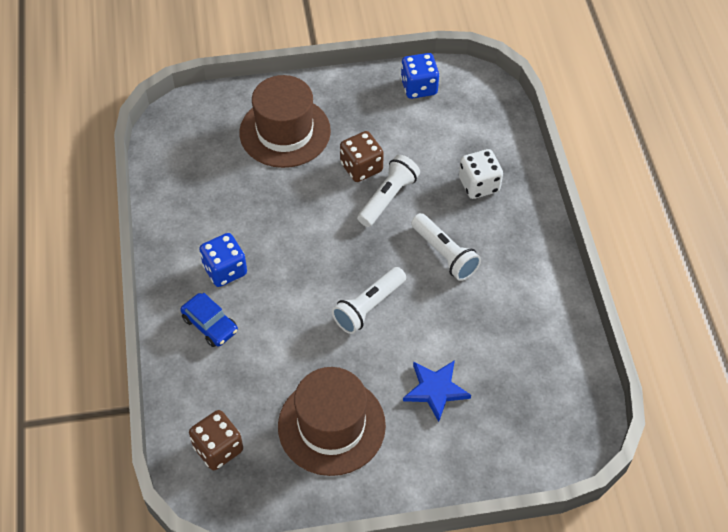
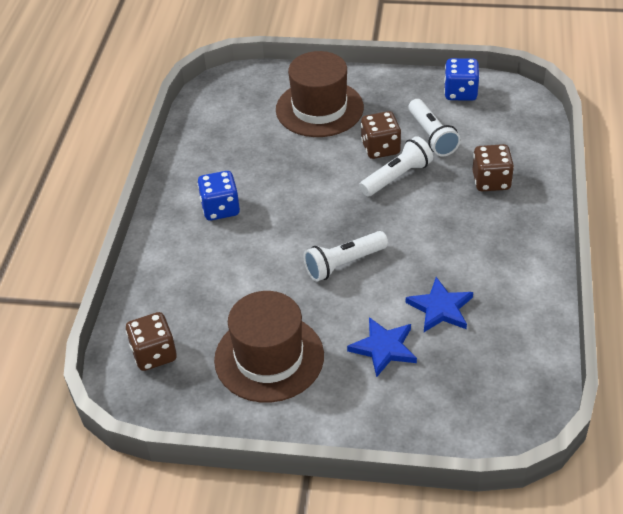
camera: 20 degrees right, 10 degrees down
(210, 325) = (189, 250): blue car -> none
(444, 254) = (435, 233): white flashlight -> white flashlight (431, 136)
(474, 335) = (440, 308): none -> blue star
(479, 185) = (491, 181): white dice -> brown dice

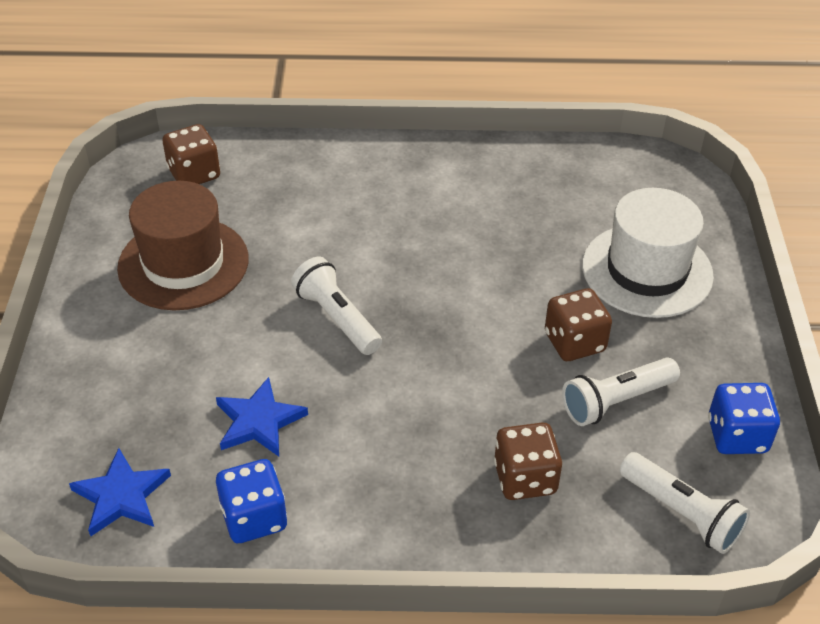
camera: 80 degrees right, 0 degrees up
(220, 208) = (426, 197): blue dice -> blue dice (254, 518)
(319, 108) = (647, 270): brown hat -> white hat
(384, 348) = (192, 365): blue star -> blue star (121, 496)
(397, 177) = (514, 364): white flashlight -> white flashlight (681, 513)

